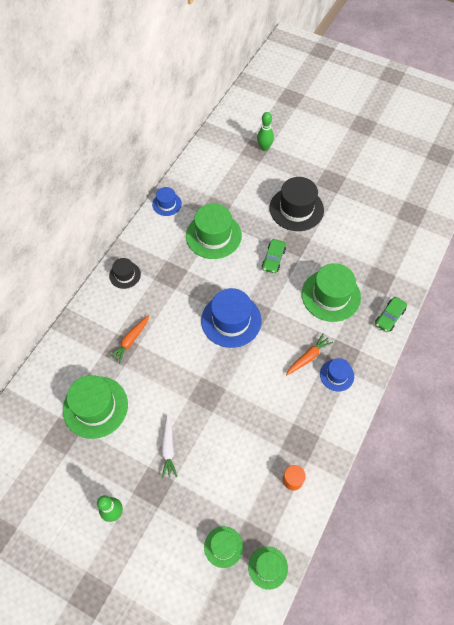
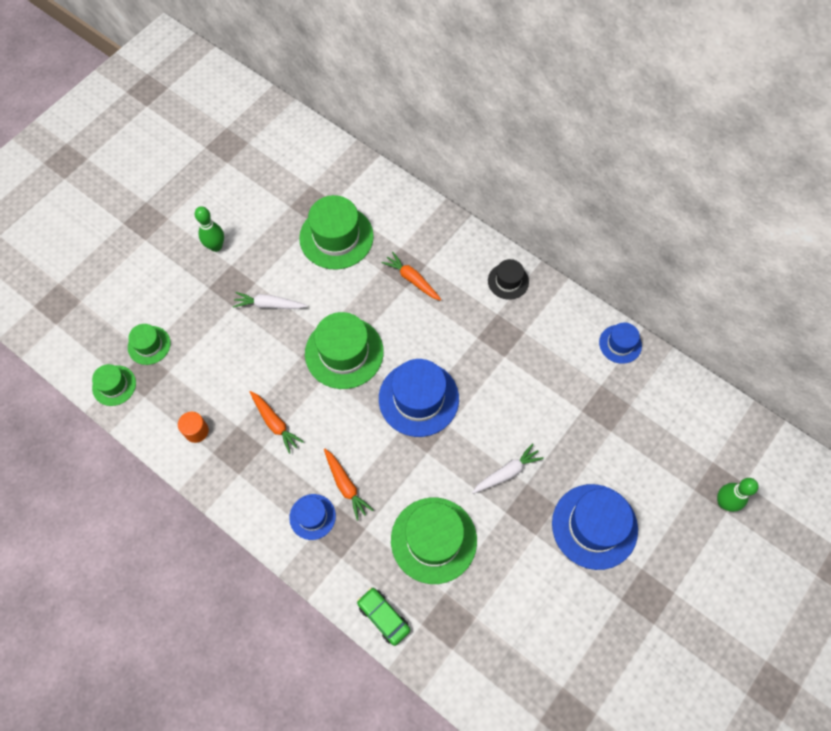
camera: 100 degrees right, 5 degrees up
(213, 235) = (558, 398): green hat -> green hat (344, 352)
(272, 418) = (275, 423): none -> orange carrot
(273, 259) = (507, 472): green car -> white carrot
(296, 209) = (594, 526): black hat -> blue hat

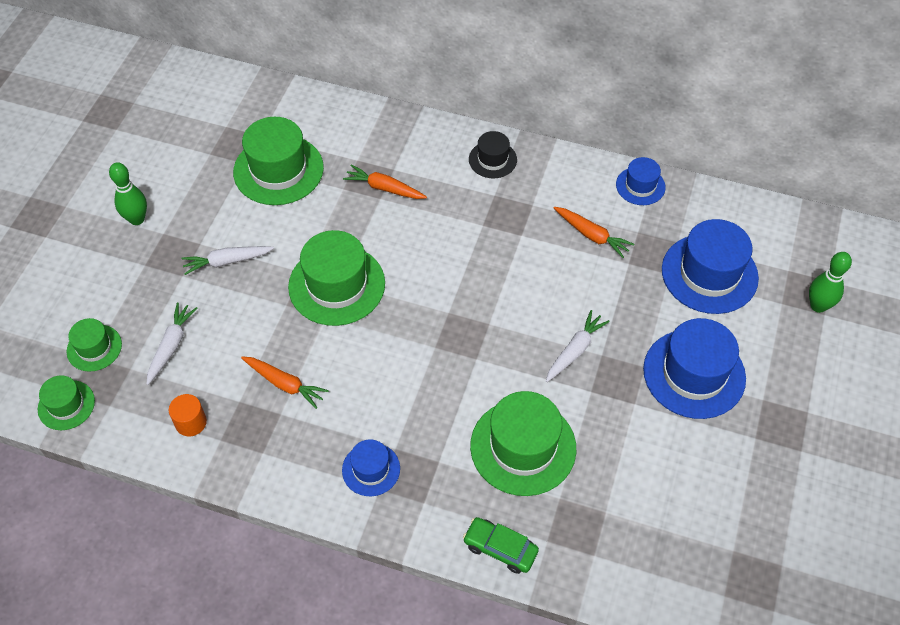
camera: 20 degrees left, 10 degrees down
(204, 362) = (171, 346): none -> white carrot
(346, 485) = (397, 423): orange carrot -> orange carrot (592, 235)
(418, 398) = (443, 306): blue hat -> blue hat (709, 274)

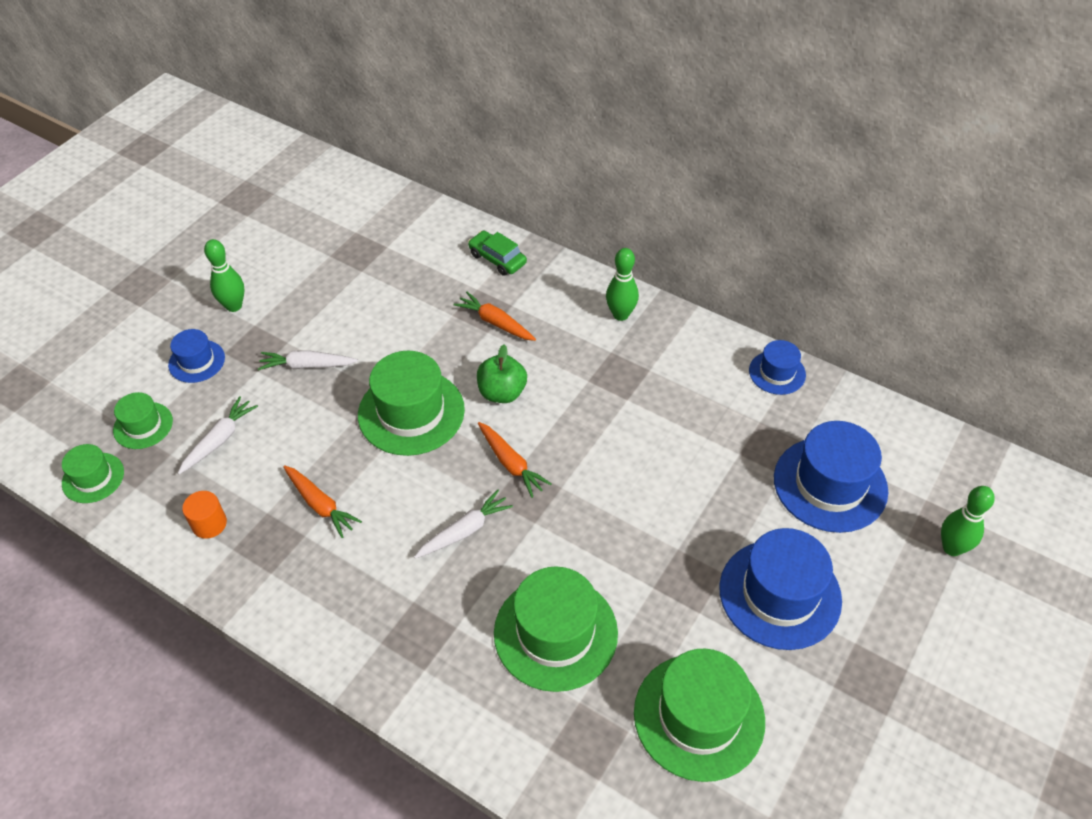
camera: 15 degrees right, 5 degrees down
(278, 170) = (392, 284): green hat -> green hat (699, 716)
(371, 469) = (379, 618): blue hat -> blue hat (196, 361)
(411, 251) = (502, 393): none -> green apple
(492, 159) = (620, 315): black hat -> green bowling pin
(500, 548) = (492, 744): green car -> green car (497, 259)
(575, 350) = (648, 537): white carrot -> white carrot (464, 531)
(592, 235) = (706, 415): orange carrot -> orange carrot (511, 463)

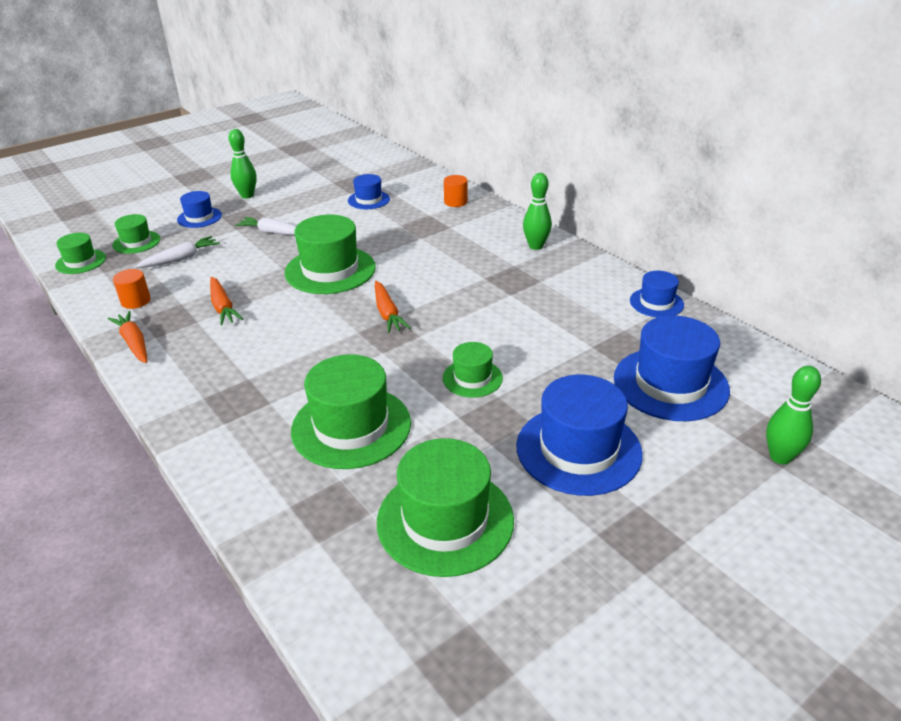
camera: 20 degrees right, 15 degrees down
(392, 279) = (368, 200): none -> blue hat
(464, 531) = (321, 345): white carrot -> none
(495, 323) = (430, 234): orange carrot -> orange carrot (134, 343)
(497, 259) = (455, 202): green car -> orange cylinder
(502, 393) = (409, 272): green apple -> none
(642, 532) = (472, 378): none -> green hat

